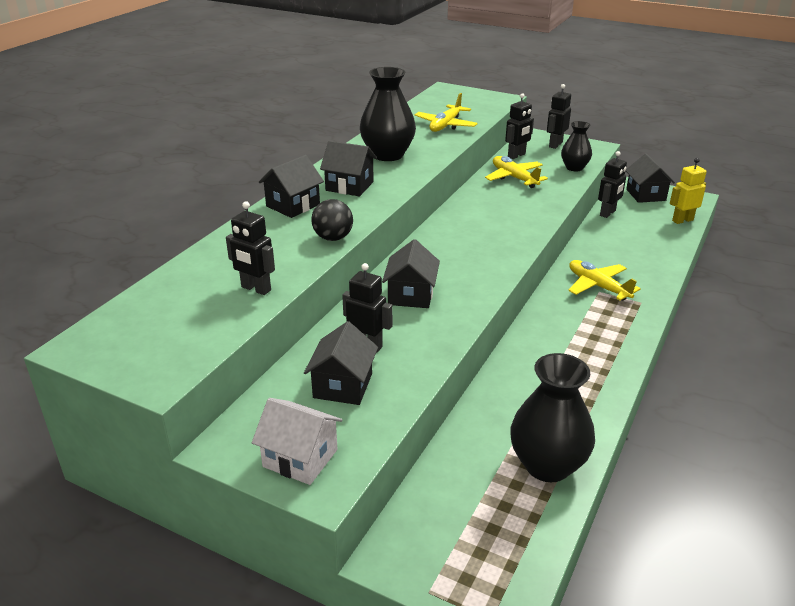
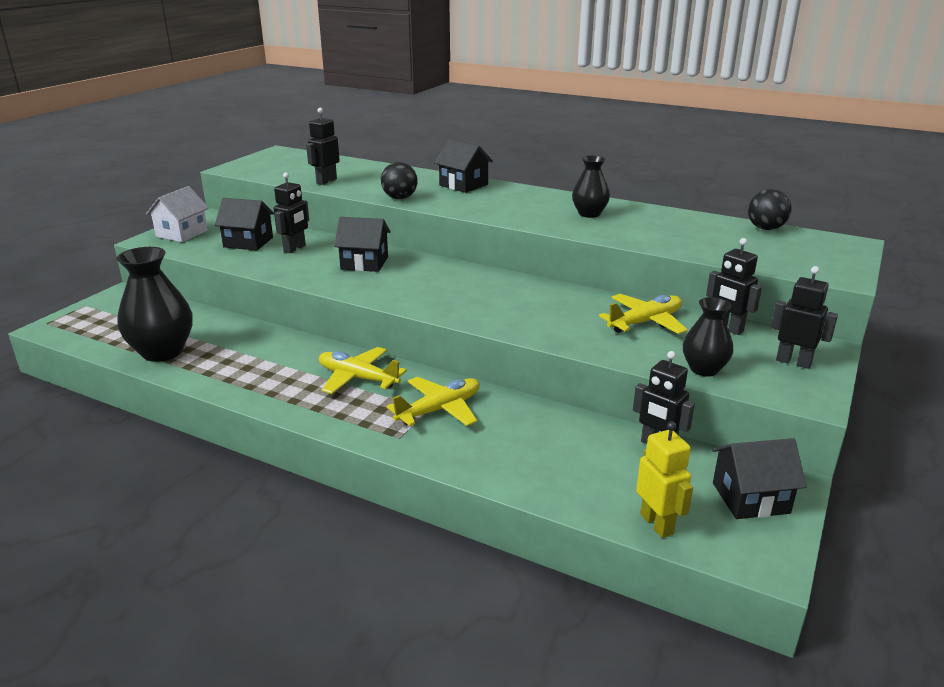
camera: 90 degrees right, 5 degrees down
(349, 186) = (505, 201): black house -> none
(387, 155) = (589, 214): black vase -> black vase, size x0.59
(420, 105) = (765, 228): none -> black ball
(445, 125) = (698, 240): yellow plane -> yellow plane (357, 378)

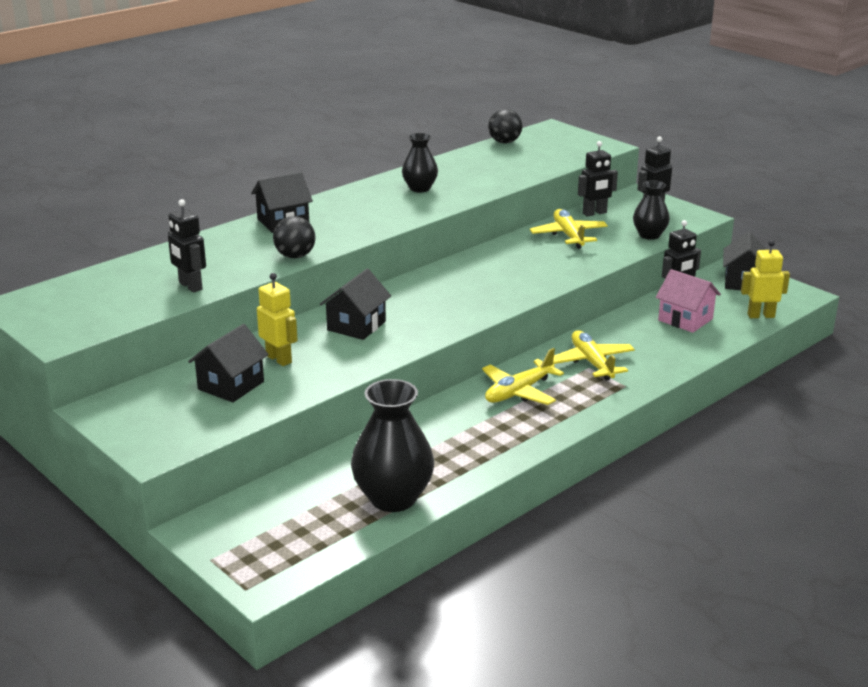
camera: 70 degrees left, 0 degrees up
(182, 233) = (152, 429): white house -> none
(295, 248) = (279, 359): black robot -> yellow robot
(592, 460) = (685, 319): none -> pink house

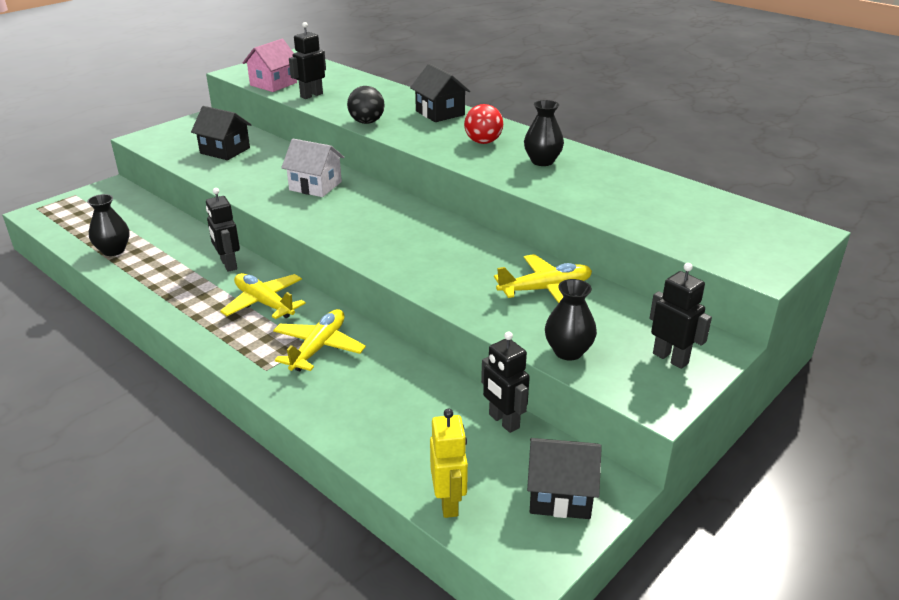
camera: 85 degrees right, 5 degrees up
(279, 359) = (262, 162): yellow robot -> none
(356, 326) = (315, 186): black house -> white house
(369, 207) = (483, 142): none -> red ball
(393, 498) = (113, 250): black vase -> black vase, size x0.59
(504, 142) = (721, 201): black ball -> none
(592, 363) = (318, 347): yellow plane -> yellow plane turned 45 degrees counterclockwise
(594, 213) = (627, 309): black robot -> black robot (228, 264)
(685, 319) = (429, 425): pink house -> pink house (273, 84)

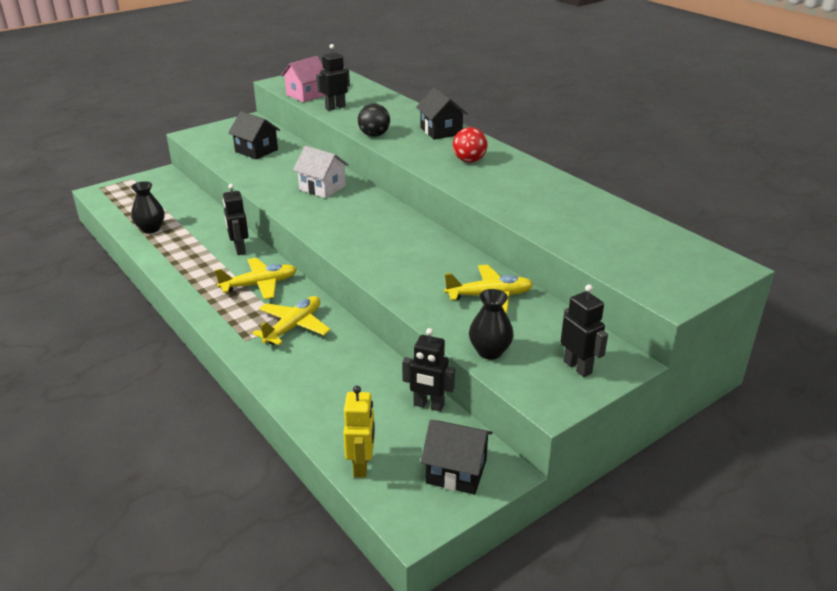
camera: 10 degrees right, 0 degrees up
(264, 303) = (259, 285): yellow plane -> yellow plane turned 105 degrees clockwise
(503, 421) = (428, 405): black robot -> black robot turned 45 degrees counterclockwise
(542, 161) = (515, 182): black vase -> none

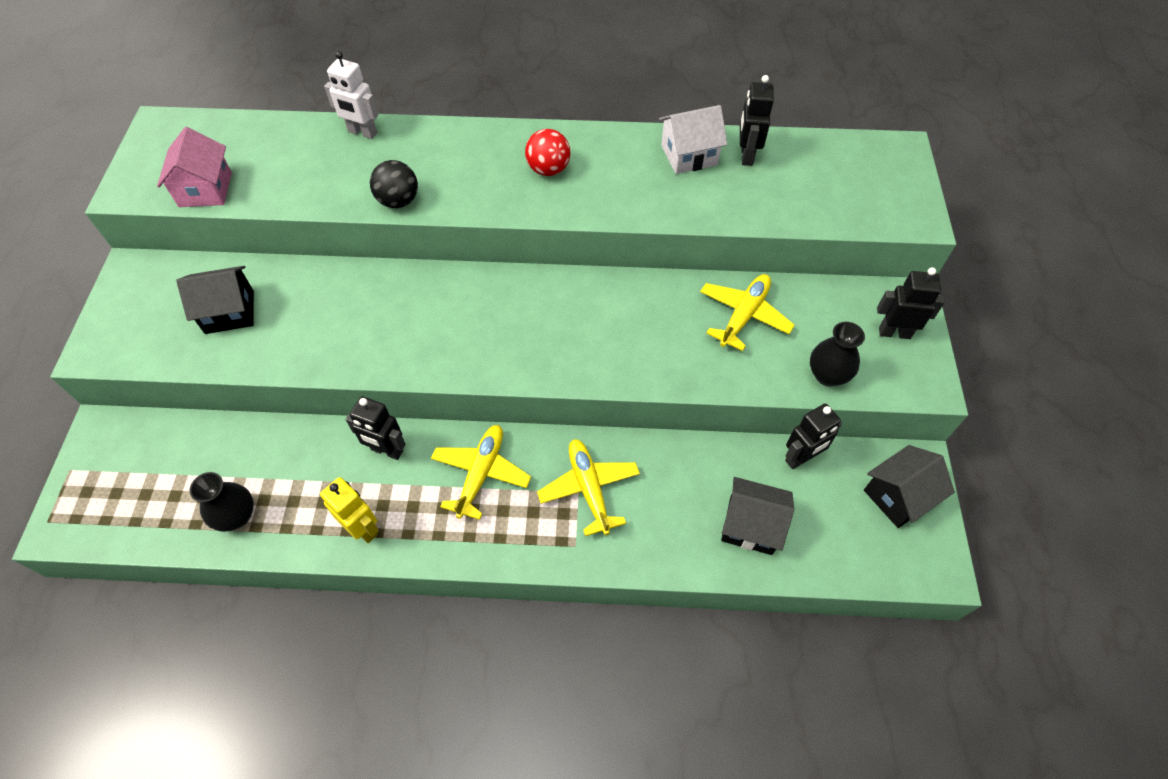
camera: 50 degrees left, 25 degrees up
(322, 188) = (400, 308): white house -> white house (689, 155)
(335, 107) = (279, 187): black robot -> black robot (746, 155)
(361, 466) = (843, 561): yellow robot -> yellow robot (363, 528)
(406, 108) = (362, 132): none -> white robot
(441, 131) = (455, 144): black house -> black house (750, 525)

